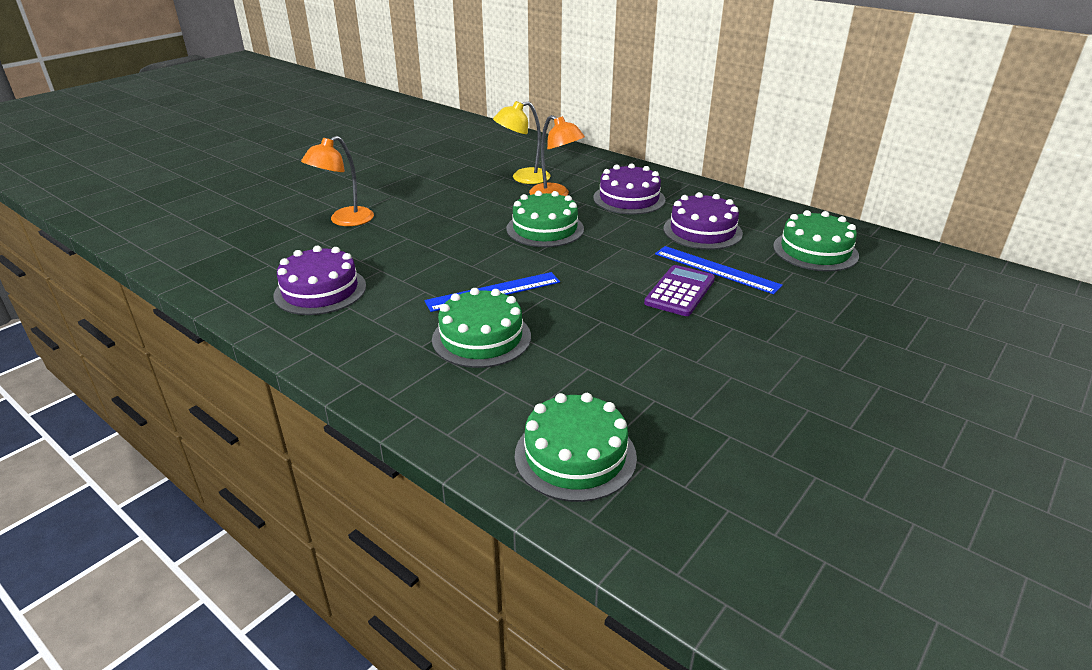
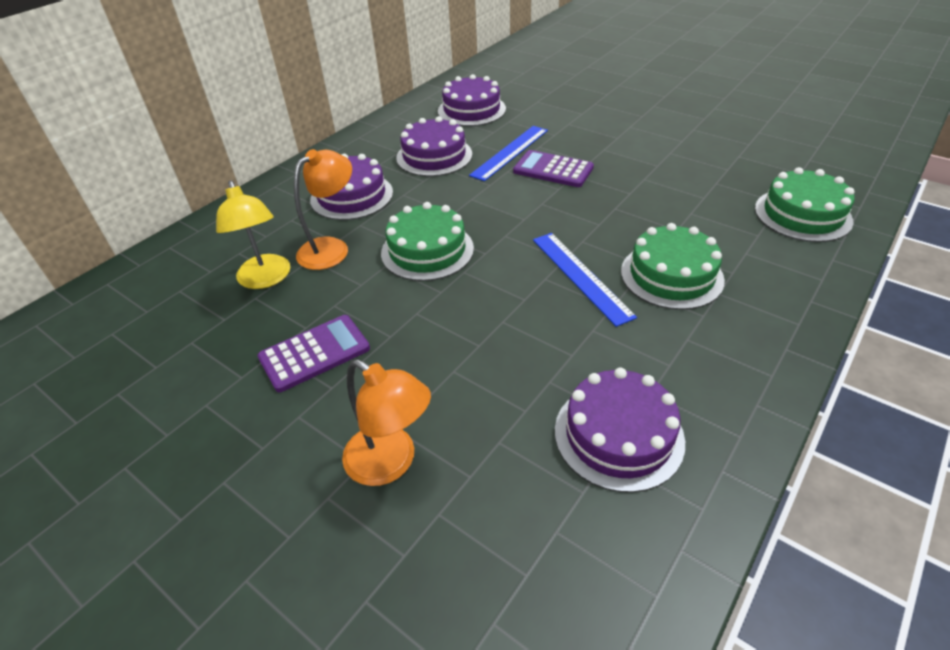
camera: 90 degrees left, 10 degrees up
(443, 196) = (314, 353): none -> purple calculator
(815, 251) = (471, 110): green cake -> purple cake

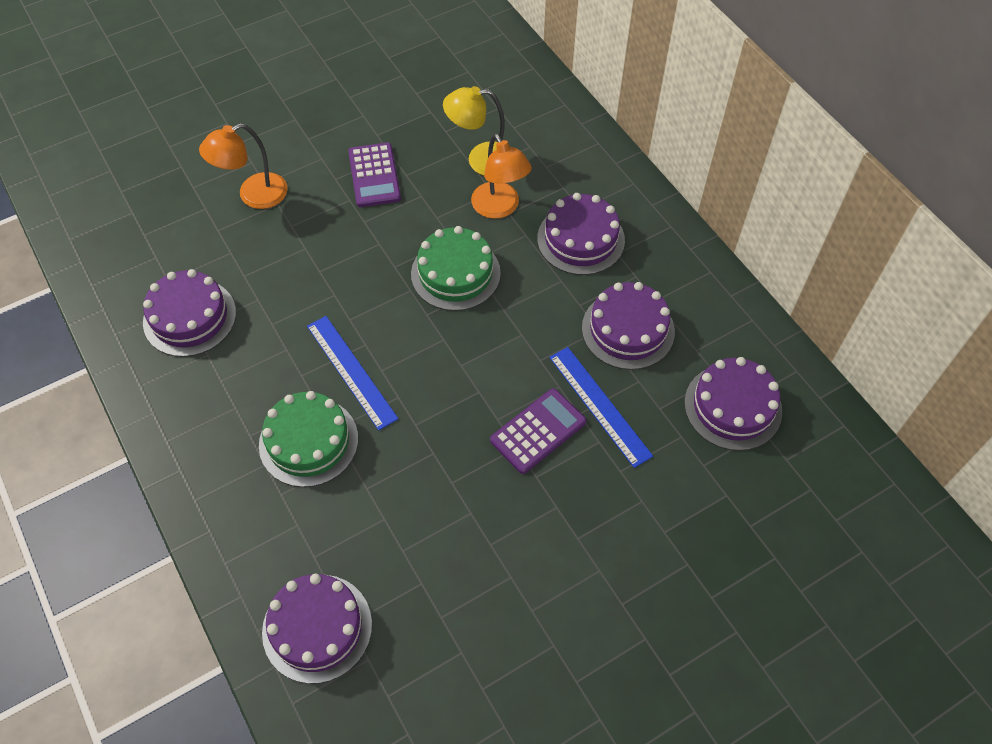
camera: 110 degrees right, 15 degrees up
(581, 276) = (351, 371): blue ruler -> blue ruler turned 60 degrees clockwise
(802, 214) = (317, 628): green cake -> purple cake

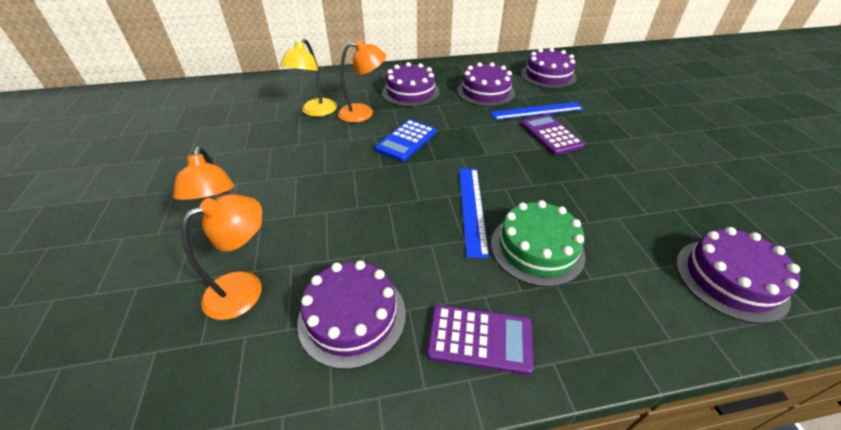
camera: 70 degrees left, 15 degrees down
(198, 234) = (245, 288): none -> orange lamp
(351, 371) = (472, 208): blue ruler -> blue ruler turned 75 degrees counterclockwise
(374, 175) = (284, 159): purple calculator -> purple calculator (480, 339)
(455, 273) = (406, 141): green cake -> blue calculator

